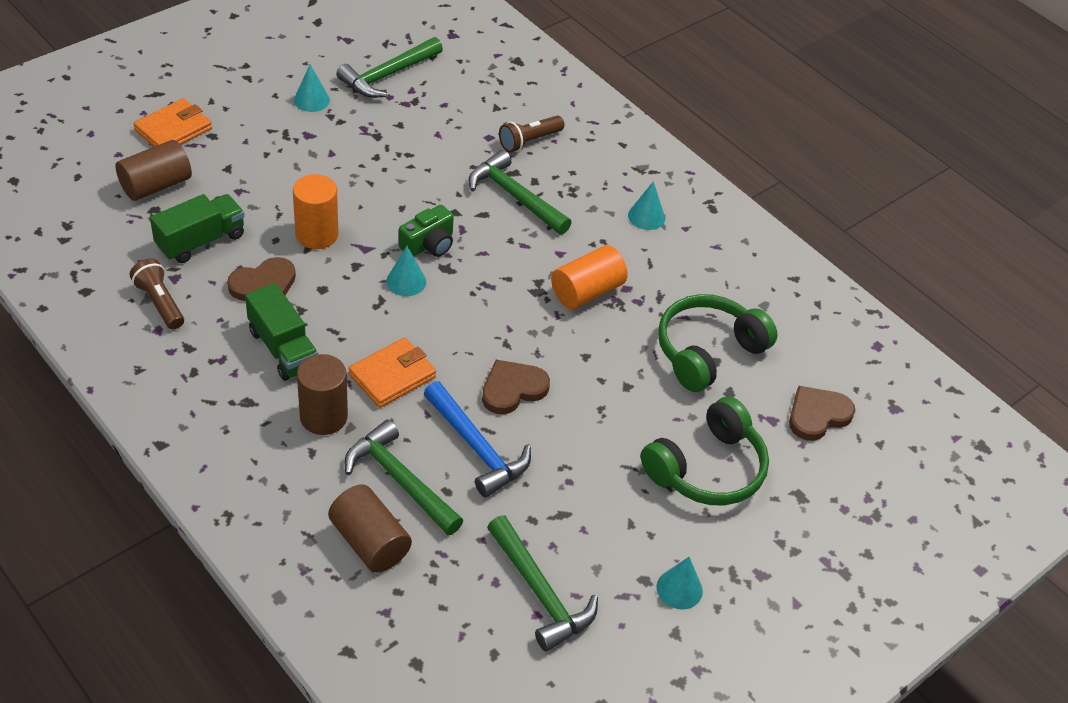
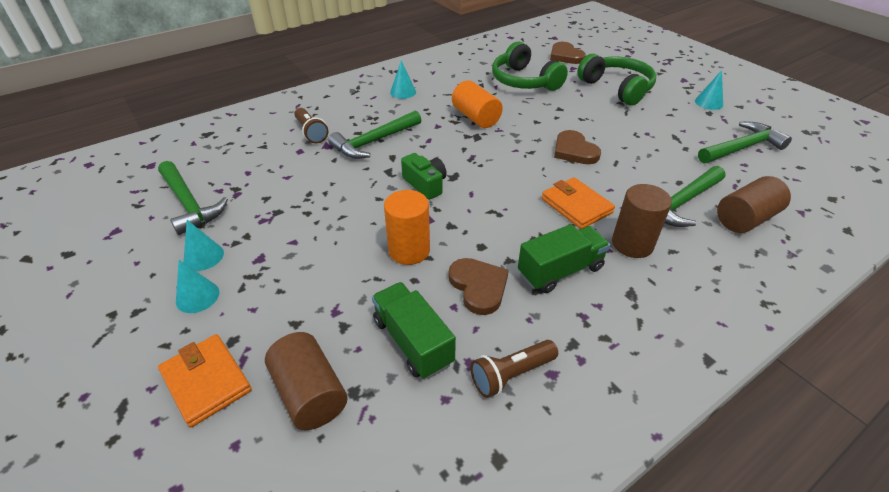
camera: 80 degrees left, 5 degrees down
(406, 281) = (469, 197): turquoise cone -> turquoise cone (197, 296)
(477, 448) = (634, 167): blue hammer -> none

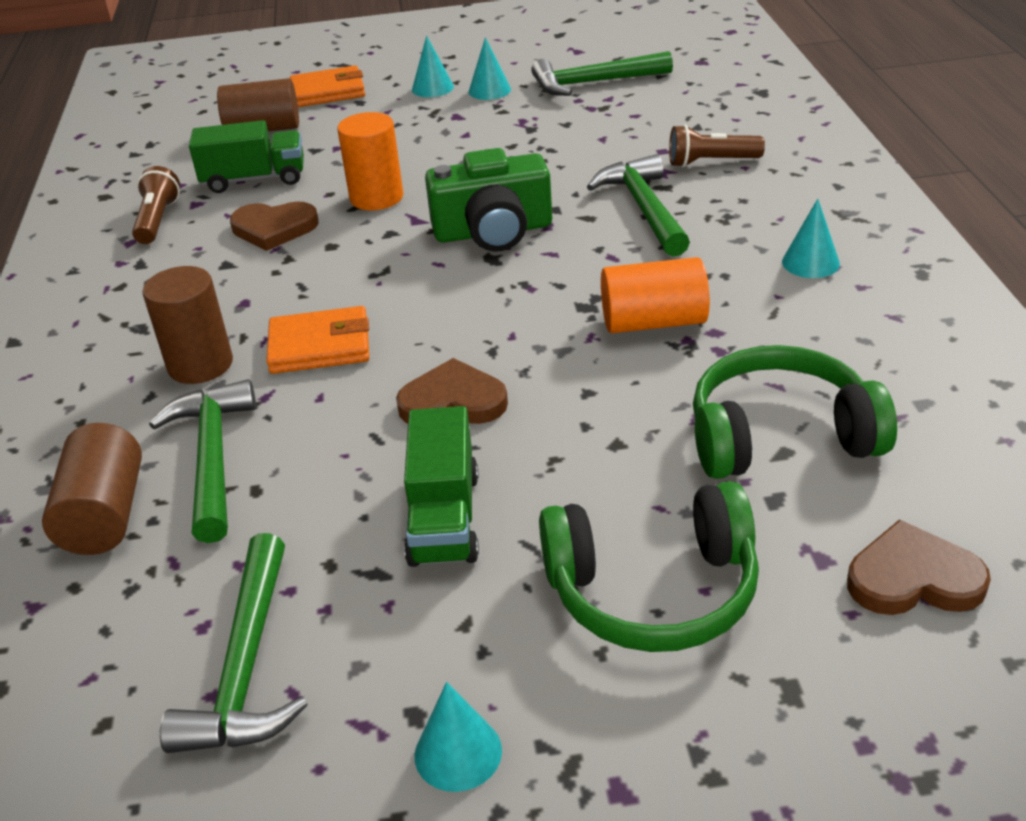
camera: 120 degrees right, 5 degrees down
(425, 184) = (493, 231): green camera -> green camera, size x1.58
(560, 271) = (230, 289): green truck -> green truck (444, 518)

